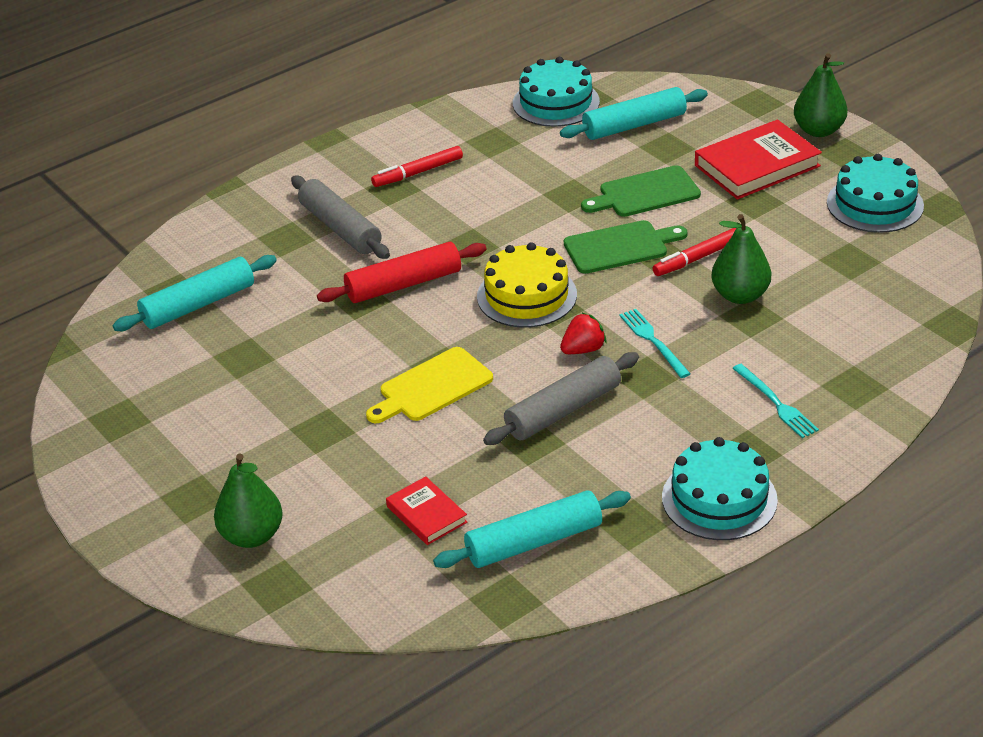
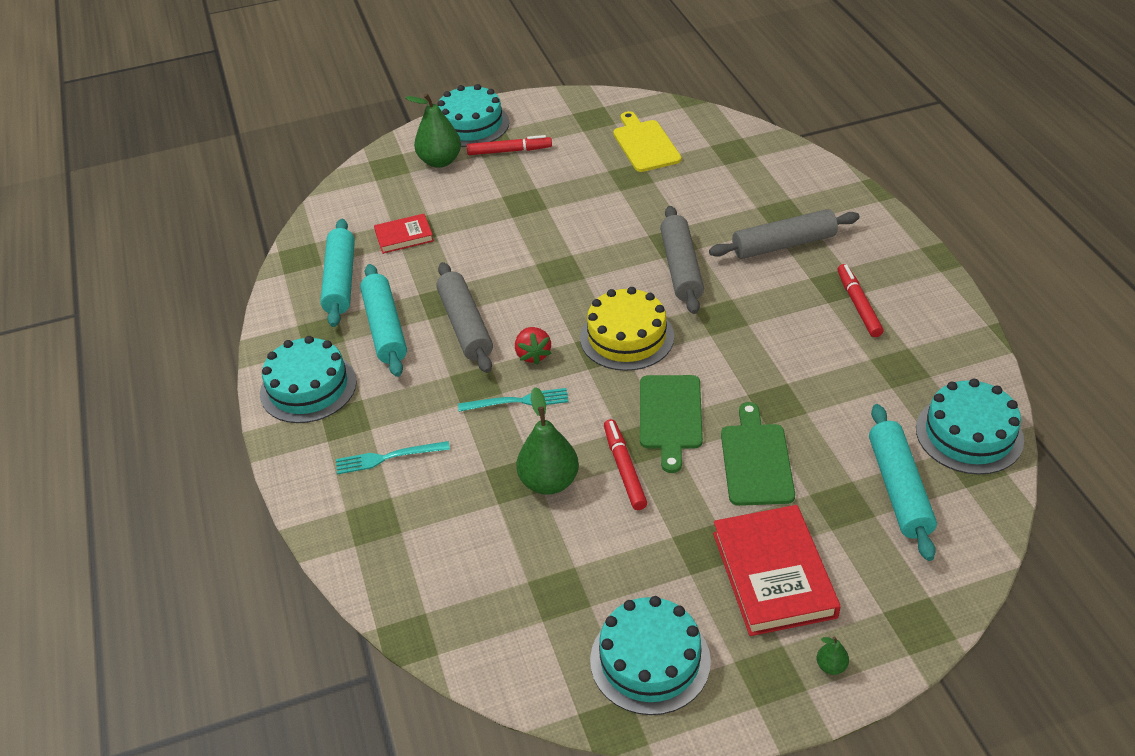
camera: 110 degrees right, 5 degrees up
(154, 533) = (471, 125): none -> turquoise cake
(198, 304) = (709, 161): turquoise rolling pin -> turquoise rolling pin (385, 328)
(212, 475) = (509, 151): none -> red marker
(403, 284) = (681, 268): red rolling pin -> grey rolling pin
(432, 387) = (538, 261): yellow cutting board -> yellow cutting board (645, 144)
(818, 130) = (831, 666): green pear -> green pear, size x0.44

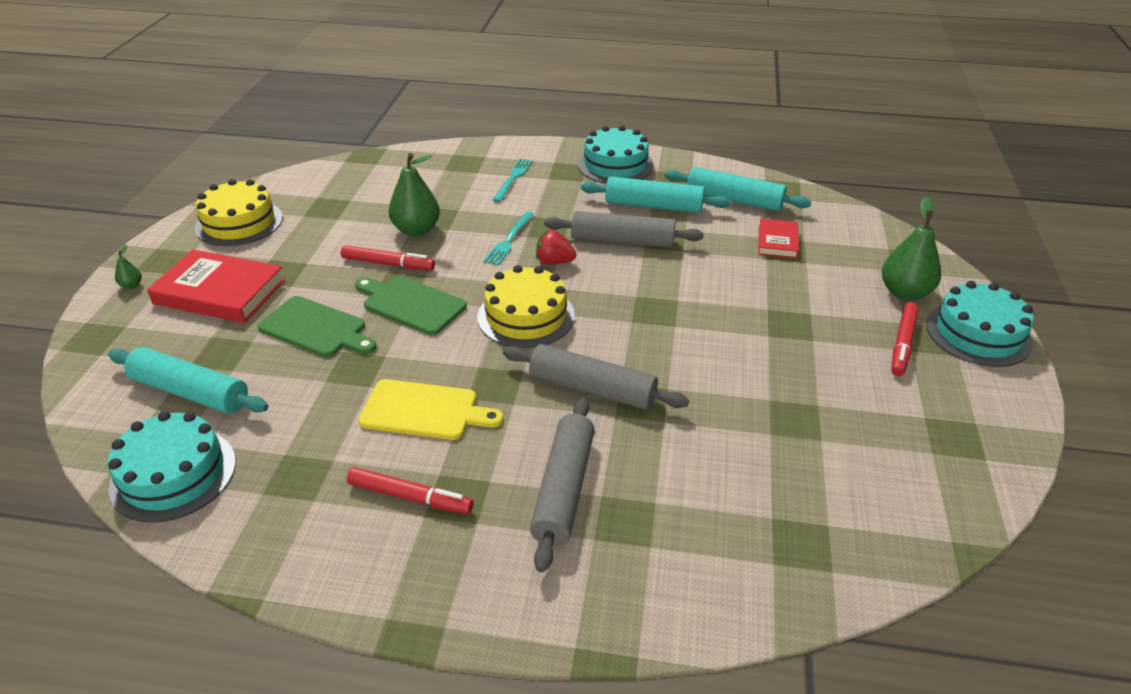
camera: 115 degrees right, 5 degrees down
(645, 144) = (863, 460): yellow cutting board -> yellow cutting board (424, 410)
(650, 660) = (239, 223): turquoise cake -> yellow cake

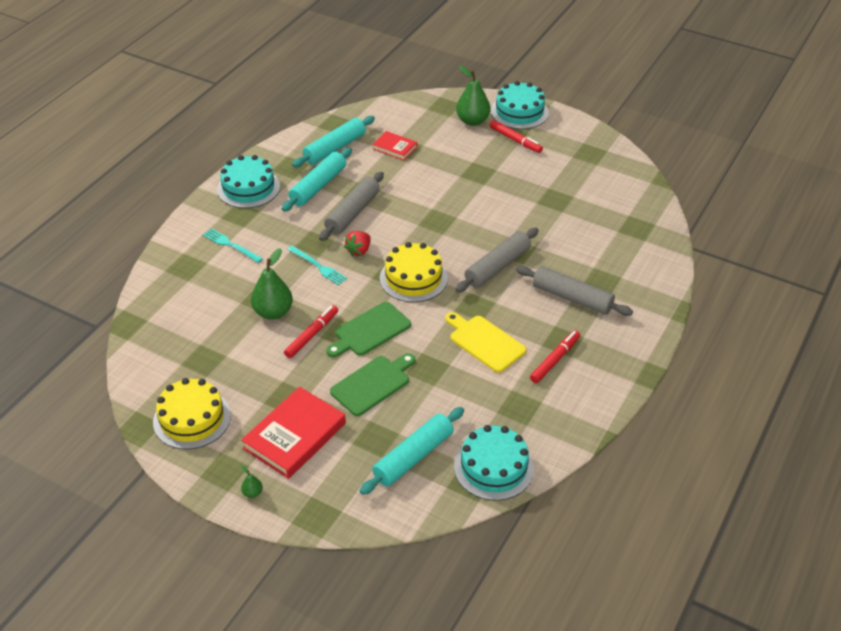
camera: 70 degrees left, 5 degrees up
(424, 410) = (485, 342): yellow cutting board -> yellow cutting board turned 75 degrees counterclockwise

